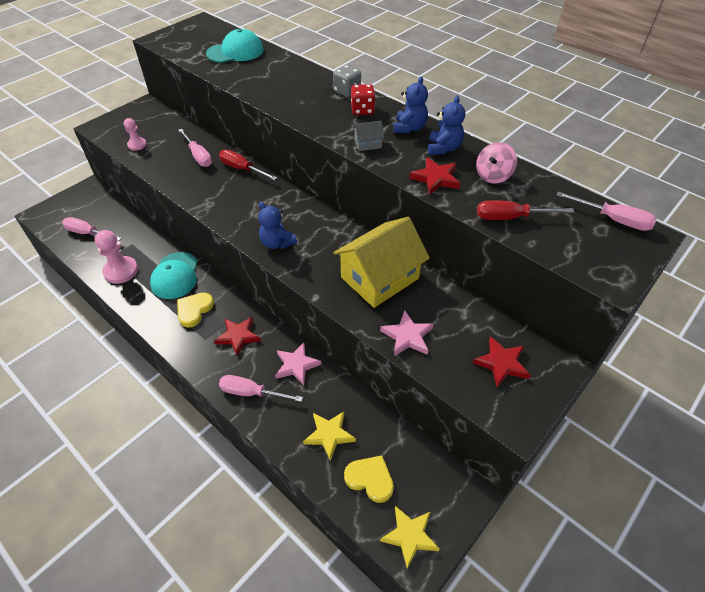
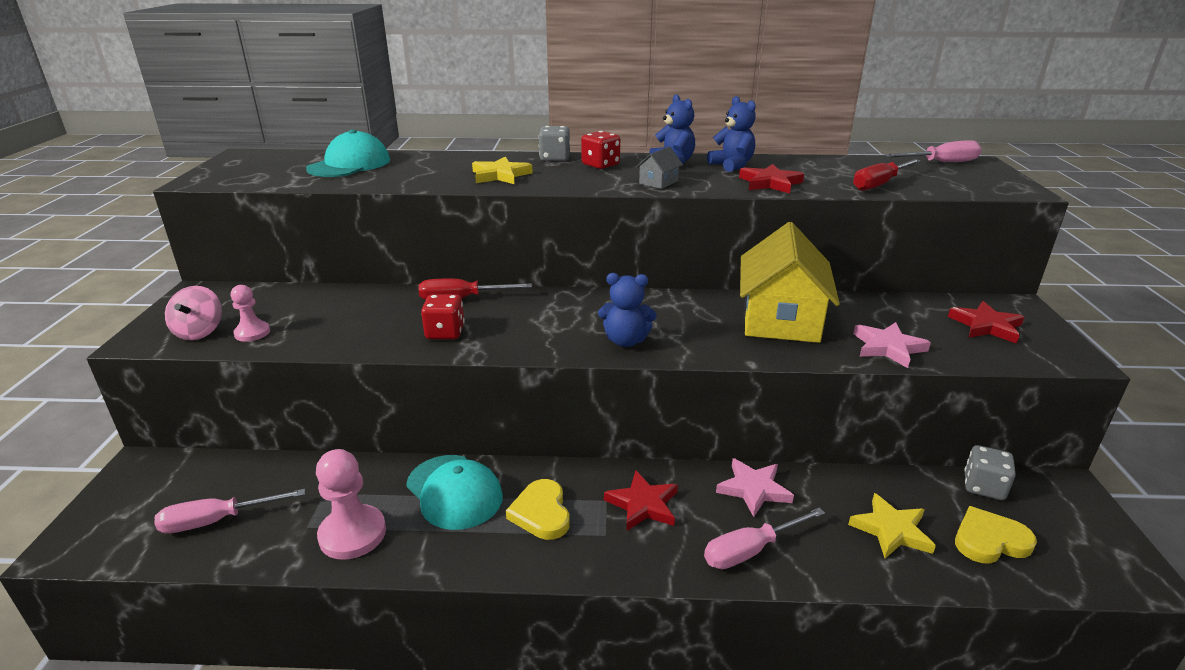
camera: 40 degrees left, 20 degrees down
(198, 156) = (376, 309): pink screwdriver -> none
(207, 188) = (445, 332): none -> red dice
(409, 536) = (1098, 561): yellow star -> yellow star (500, 175)
(417, 454) = (983, 487): none -> grey dice
(493, 176) = (808, 168): pink spinning top -> pink spinning top (199, 331)

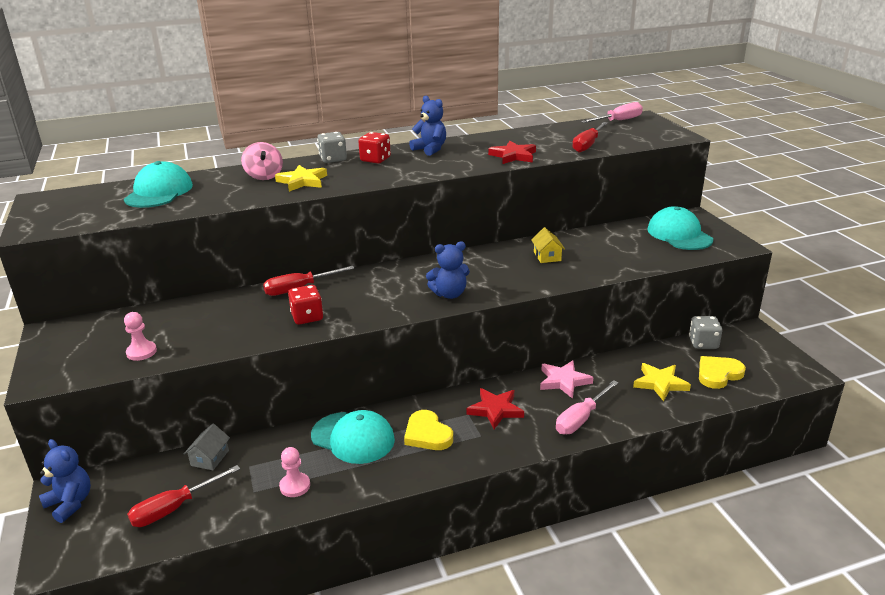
camera: 20 degrees left, 0 degrees up
(199, 331) = (91, 361): pink spinning top -> pink spinning top (264, 176)
(217, 521) = (174, 508): pink screwdriver -> red screwdriver
(352, 534) = (295, 486): pink pawn -> pink pawn, size x0.59
(658, 182) = (432, 168): grey house -> grey house (210, 458)
(732, 165) = (476, 145): blue teddy bear -> blue teddy bear (70, 503)
(780, 319) = (547, 256): yellow house -> yellow house, size x0.40
(888, 347) = (626, 262): pink star -> none
(986, 326) = (679, 234): red star -> turquoise cap

